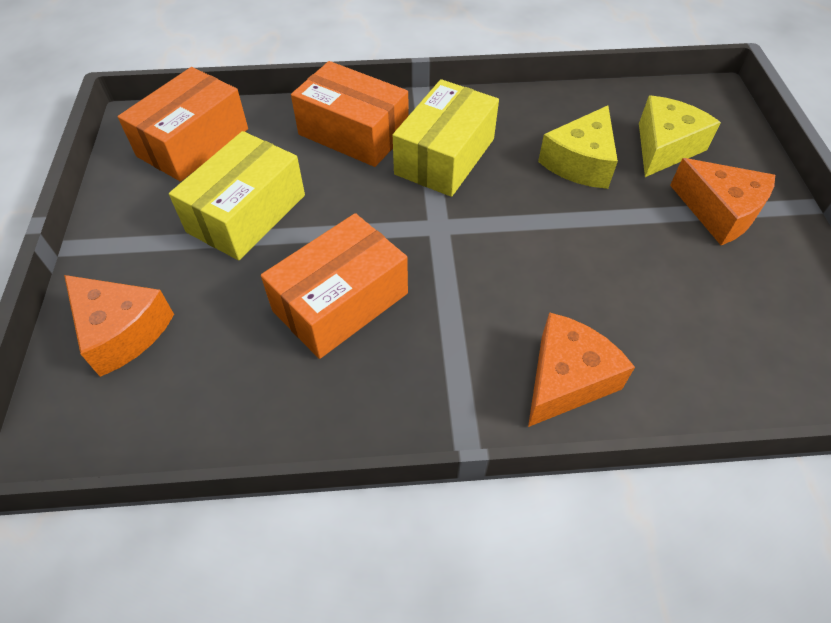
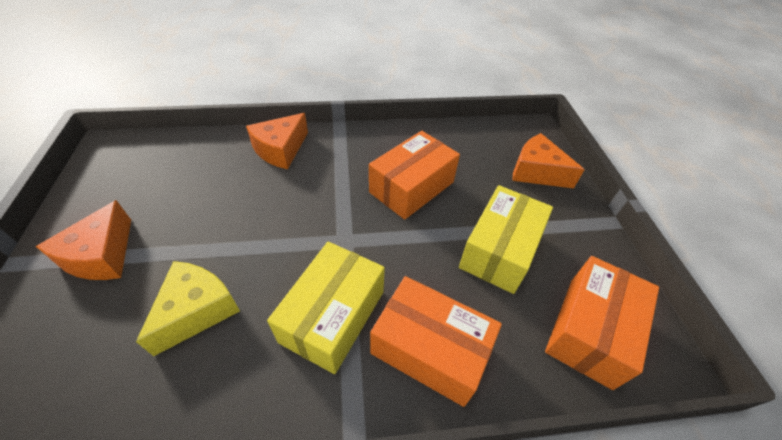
camera: 175 degrees right, 5 degrees down
(665, 147) = (93, 334): yellow cheese -> none
(719, 212) = (101, 255): orange cheese -> orange cheese turned 120 degrees counterclockwise

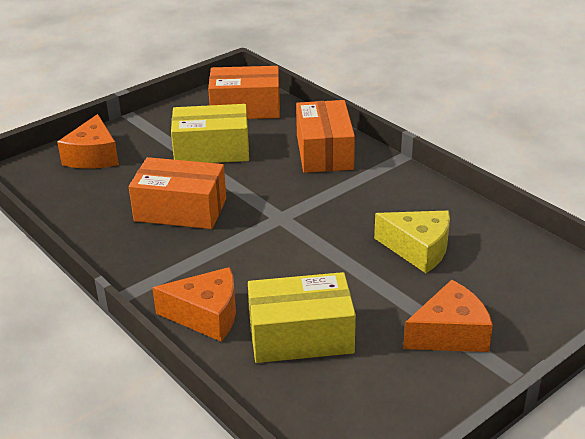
camera: 120 degrees left, 15 degrees down
(197, 310) = (418, 249): yellow cheese -> yellow cheese turned 150 degrees counterclockwise
(333, 316) = (348, 193): yellow box -> yellow box (301, 336)

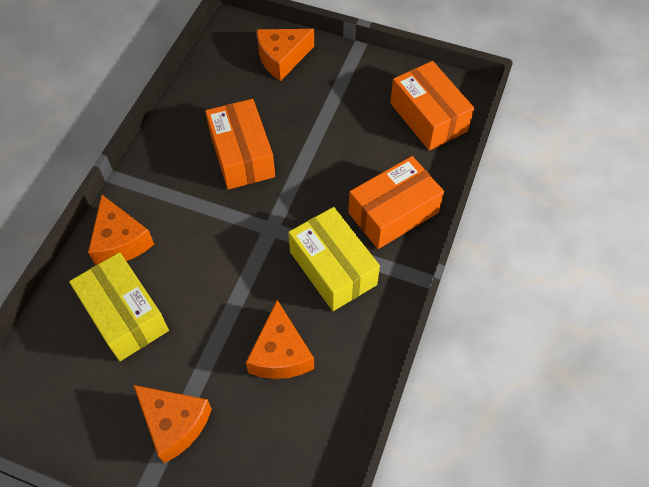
camera: 60 degrees right, 25 degrees up
(212, 150) = (341, 129): yellow box -> yellow box (333, 268)
(418, 249) = (280, 353): yellow cheese -> orange cheese

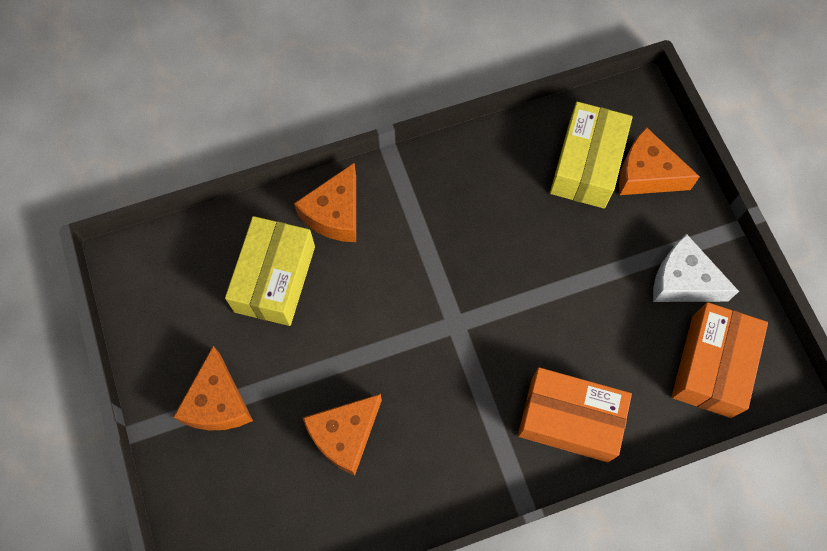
camera: 50 degrees right, 10 degrees up
(242, 155) = (507, 234): orange box -> none
(333, 268) = (463, 412): yellow box -> yellow box (586, 165)
(364, 91) = (683, 281): none -> white cheese

